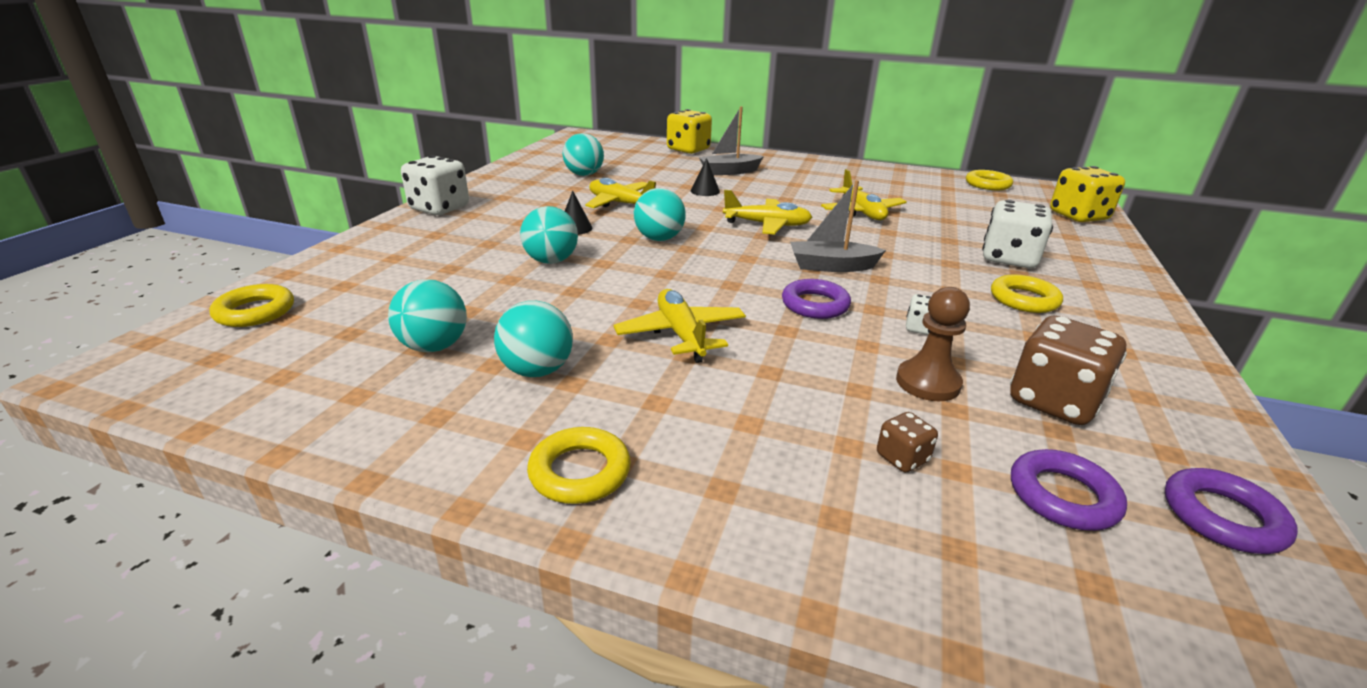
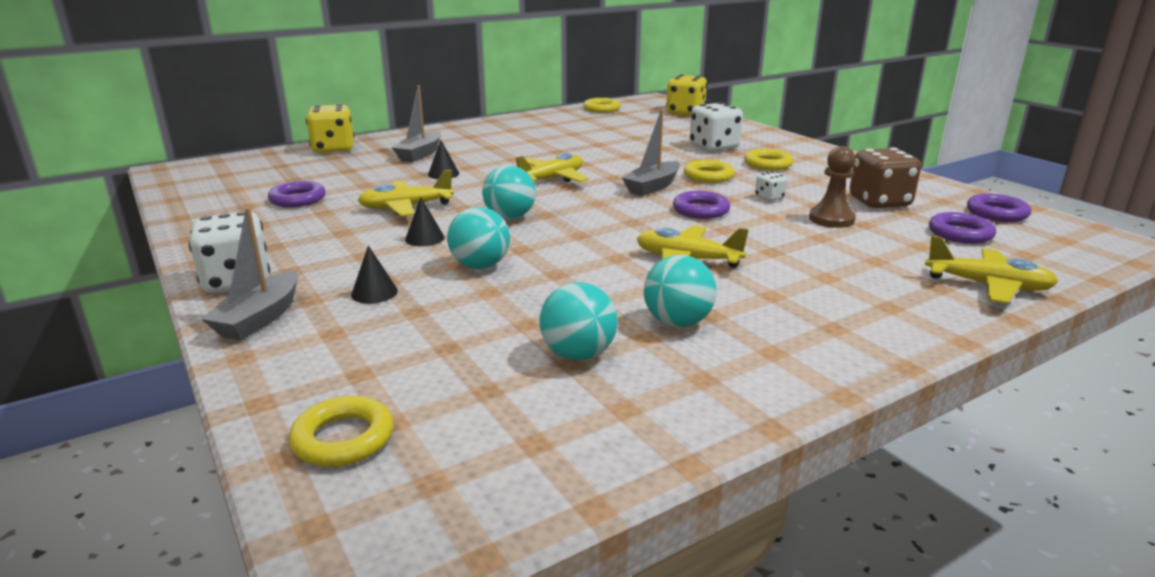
camera: 50 degrees left, 5 degrees down
(395, 232) = (260, 318): none -> grey boat
(465, 246) = (374, 293): none -> black cone
(580, 472) = (834, 343): yellow ring -> yellow ring (708, 176)
(584, 175) = (298, 199): turquoise ball -> purple ring
(861, 212) = (582, 150): yellow plane -> yellow plane (987, 286)
(902, 458) = (899, 253): brown dice -> none

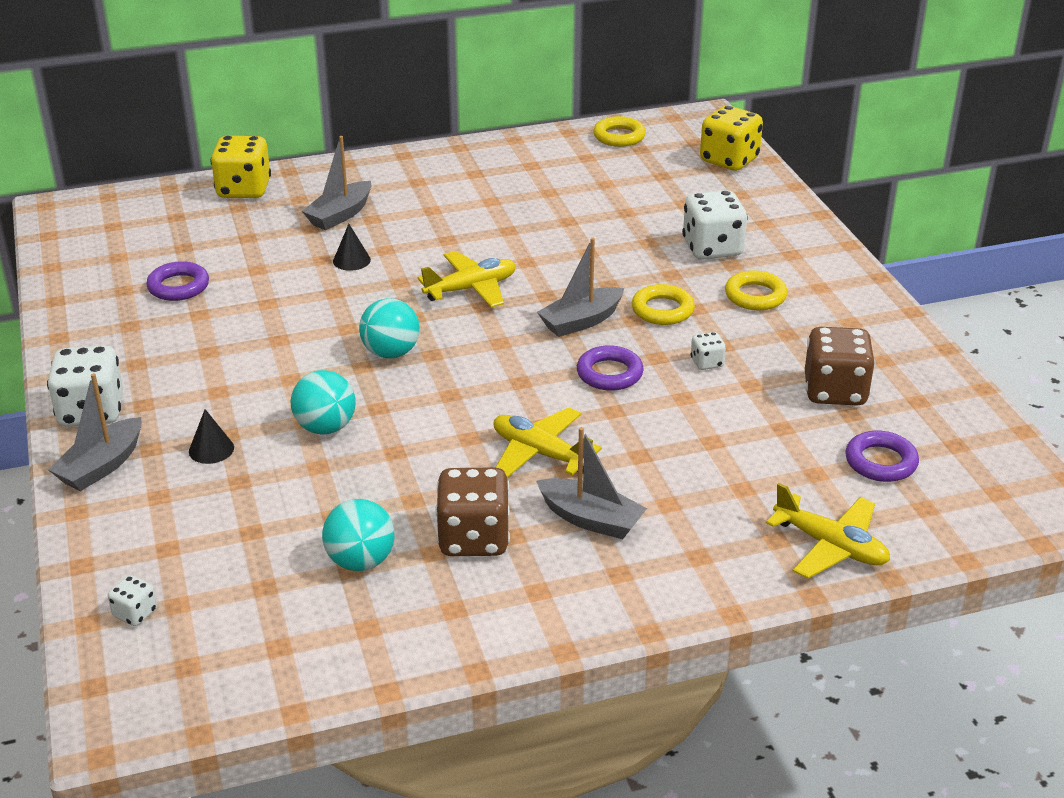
camera: 15 degrees right, 10 degrees up
(343, 438) = (135, 613): yellow ring -> white dice
(406, 207) = (287, 318): yellow plane -> none
(424, 238) = (287, 375): black cone -> none
(677, 322) = (474, 539): turquoise ball -> brown dice
(771, 295) = (590, 519): none -> grey boat
(831, 219) = (750, 413): brown pawn -> none
(996, 213) = (962, 434): purple ring -> none

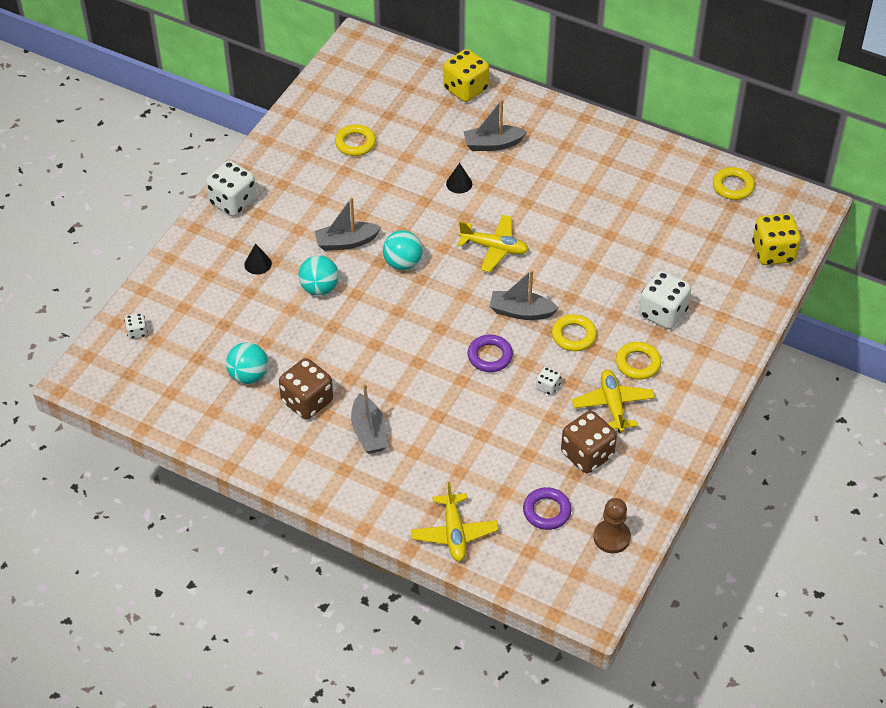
camera: 45 degrees right, 15 degrees up
(101, 466) = (204, 239): grey boat -> grey boat (346, 242)
(178, 286) = (355, 143): purple ring -> yellow ring
(540, 453) = (394, 378): yellow plane -> yellow plane (613, 405)
(972, 441) = (611, 537): none -> brown pawn

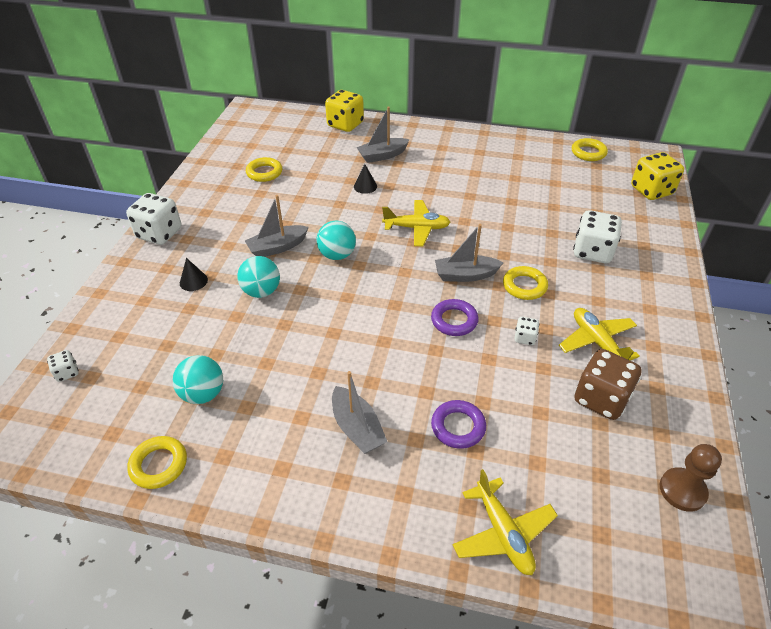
camera: 15 degrees left, 5 degrees down
(307, 402) = (277, 408): brown dice -> none
(546, 511) = (594, 475): purple ring -> purple ring (458, 427)
(638, 363) = (597, 298): yellow ring -> yellow ring (159, 465)

